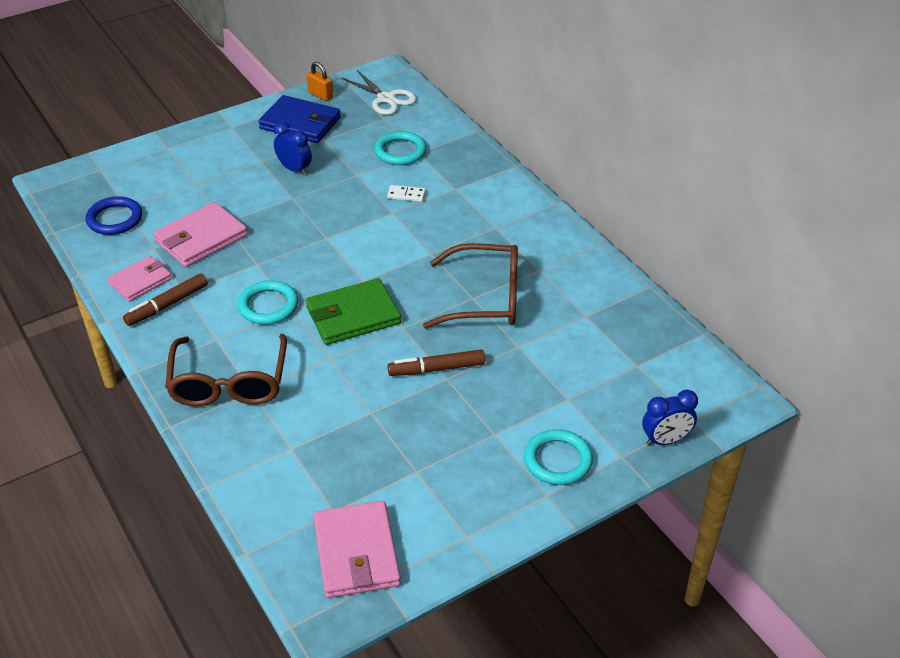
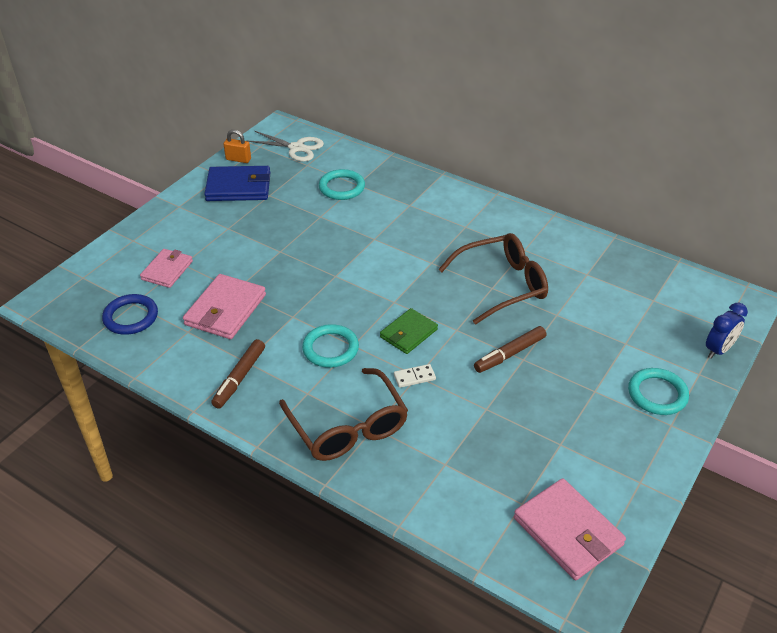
camera: 25 degrees left, 0 degrees up
(140, 281) = (198, 365): pink wallet -> pink wallet (167, 270)
(294, 169) = (263, 227): blue clock -> none
(353, 315) = (408, 333): green wallet -> green wallet, size x0.65
(406, 195) = (374, 221): white domino -> white domino (414, 377)

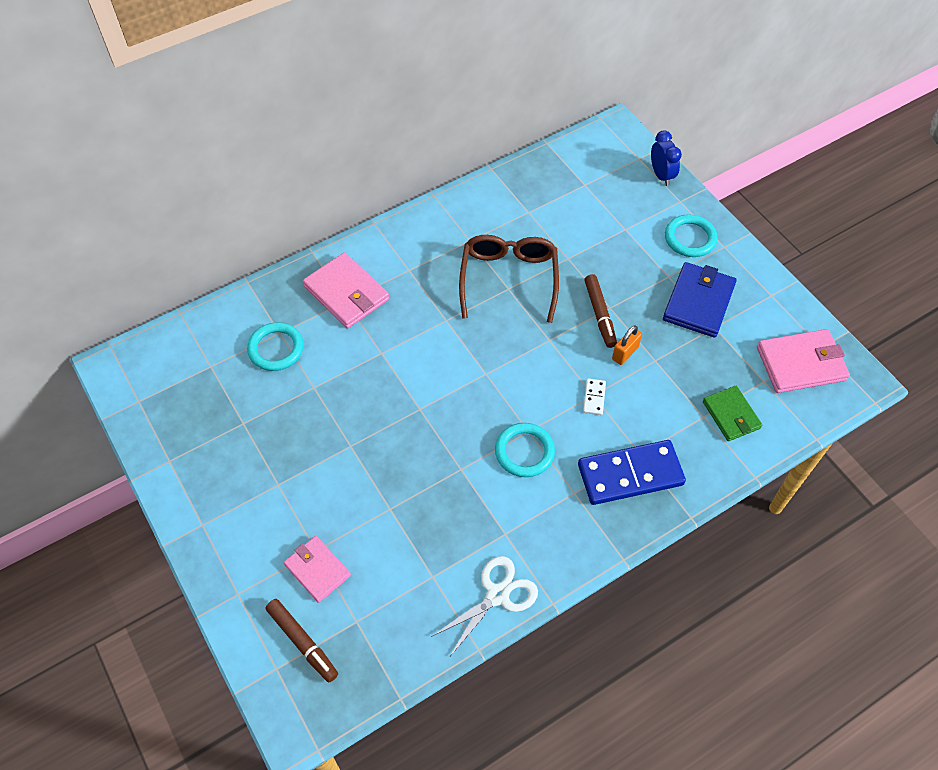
camera: 65 degrees left, 15 degrees up
(131, 317) = (378, 630): blue ring -> none
(225, 310) = (418, 529): pink wallet -> pink wallet (346, 293)
(238, 159) = (150, 432): orange padlock -> orange padlock (625, 353)
(239, 187) = (206, 449): blue wallet -> blue wallet (698, 302)
(239, 378) = (526, 546): brown marker -> brown marker (302, 642)
(296, 148) = (170, 365): white scissors -> white scissors (497, 595)
(347, 426) = (630, 474): brown glasses -> blue domino
(408, 333) = (535, 379): green wallet -> green wallet (731, 415)

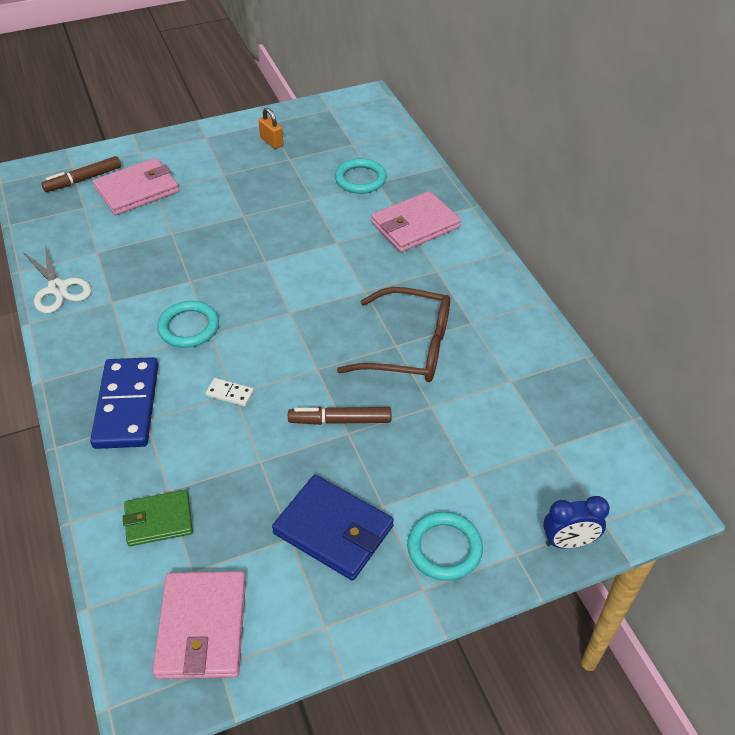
camera: 100 degrees right, 10 degrees down
(317, 570) = (137, 190): pink wallet -> pink wallet, size x1.53
(625, 353) = (278, 433): orange padlock -> orange padlock (271, 142)

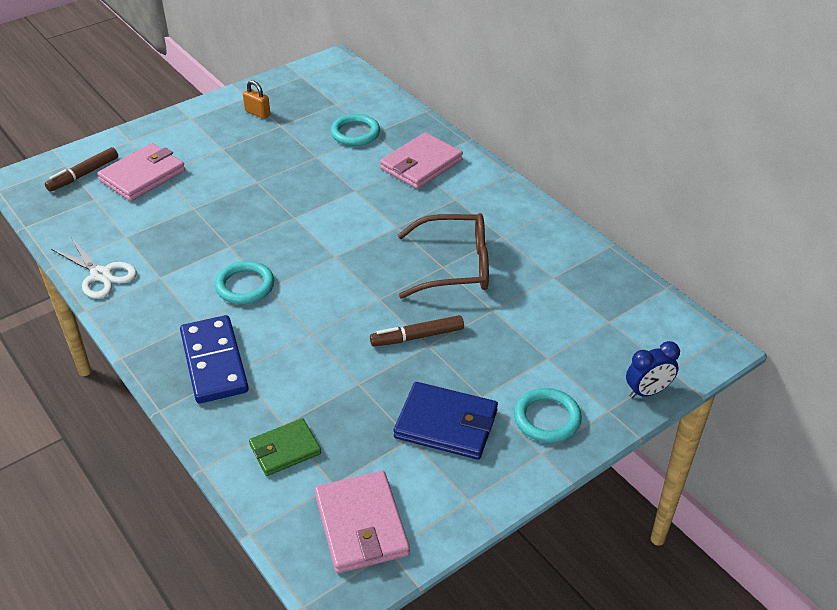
camera: 15 degrees left, 5 degrees down
(230, 393) = (307, 334): white domino -> none

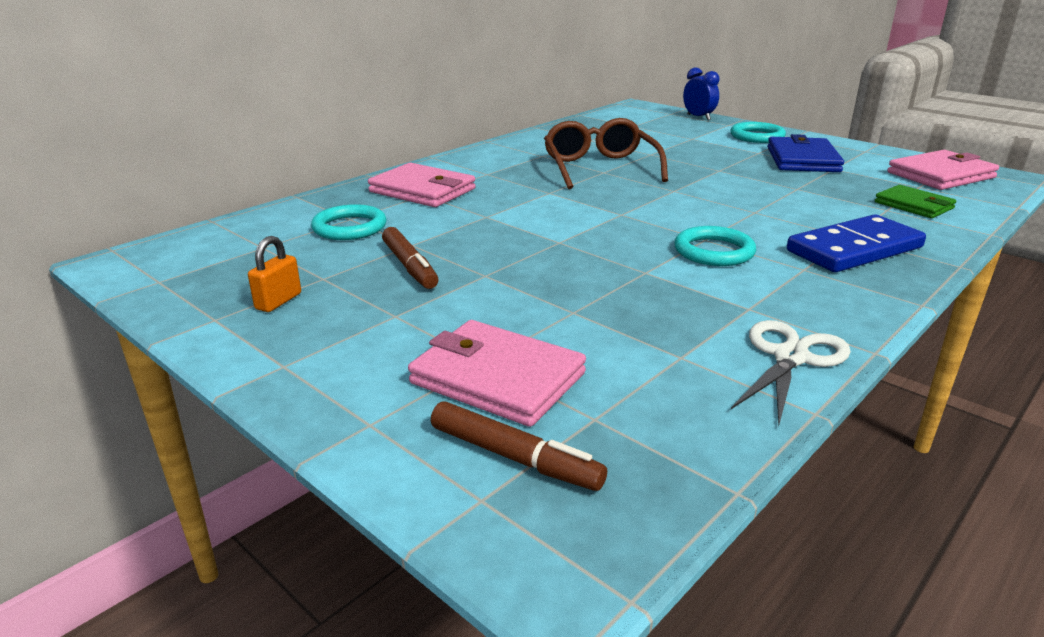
camera: 100 degrees left, 15 degrees down
(417, 337) = (712, 174): brown marker -> brown marker (410, 266)

